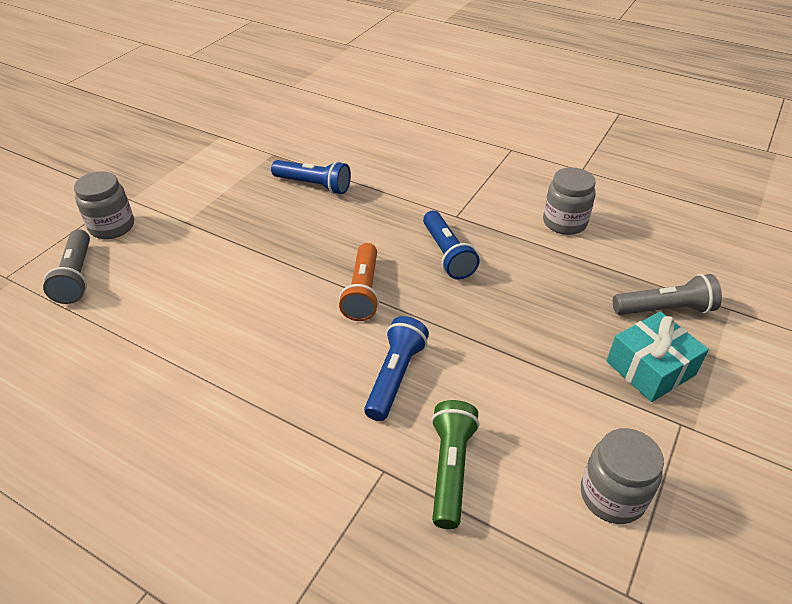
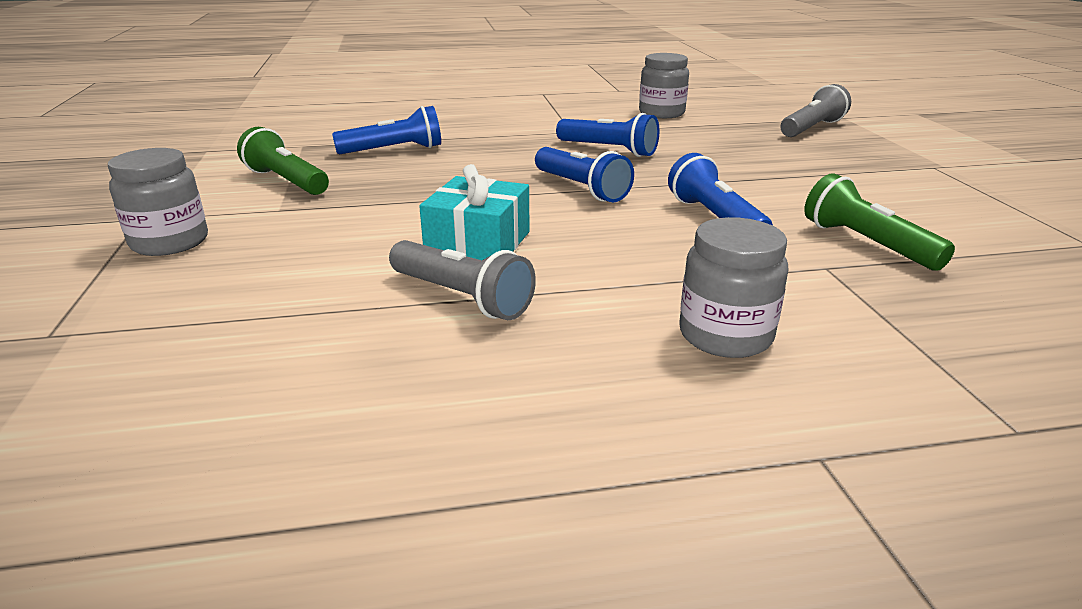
camera: 40 degrees left, 15 degrees down
(76, 276) = (189, 292): grey flashlight -> grey flashlight (462, 297)
(220, 193) = (286, 181): none -> green flashlight
(363, 292) = (581, 188): orange flashlight -> blue flashlight
(612, 496) = (978, 209): grey jar -> grey jar (725, 335)
(650, 368) = (863, 152): turquoise gift -> turquoise gift (478, 243)

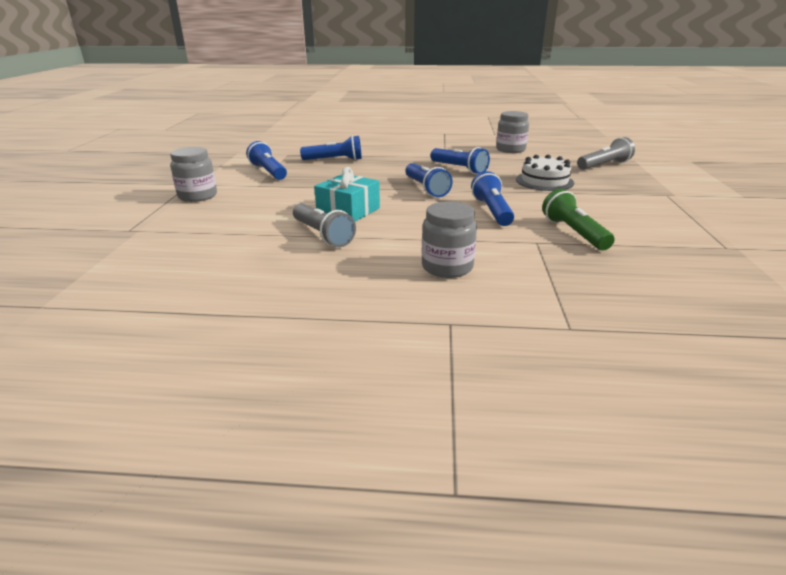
camera: 15 degrees right, 0 degrees up
(286, 181) = (268, 172): green flashlight -> blue flashlight
(751, 160) = (544, 181): none -> white cake

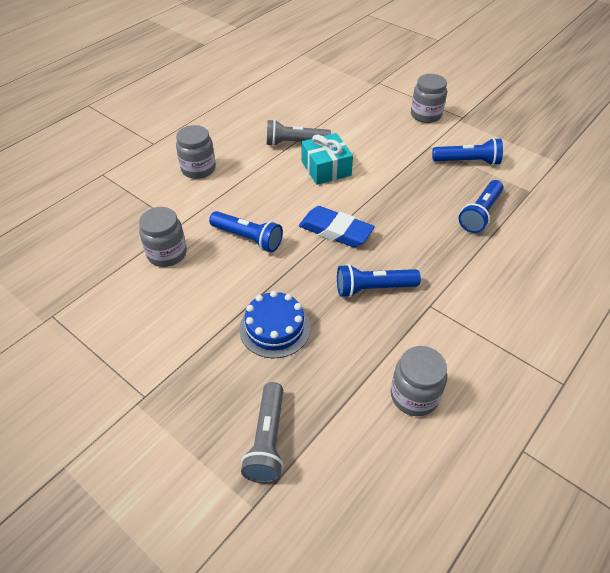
camera: 125 degrees right, 20 degrees up
(426, 188) = (335, 231): blue flashlight -> blue eraser
(544, 181) = (275, 328): white cake -> blue cake
(574, 233) = (167, 254): green flashlight -> grey jar

